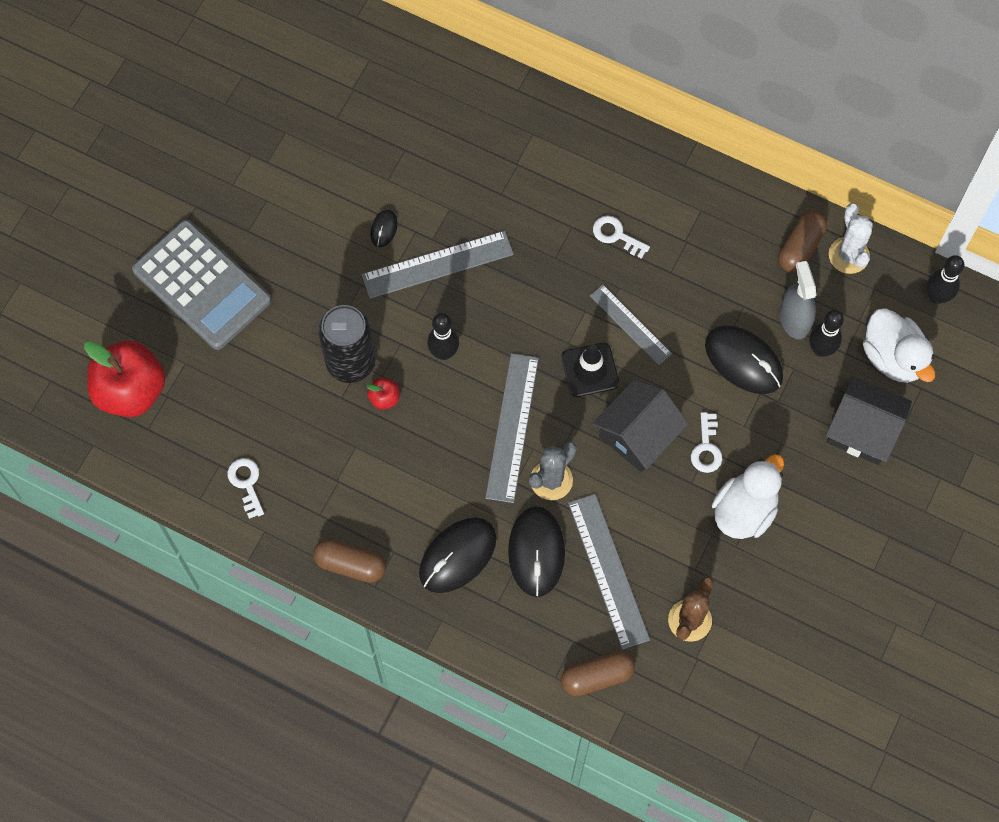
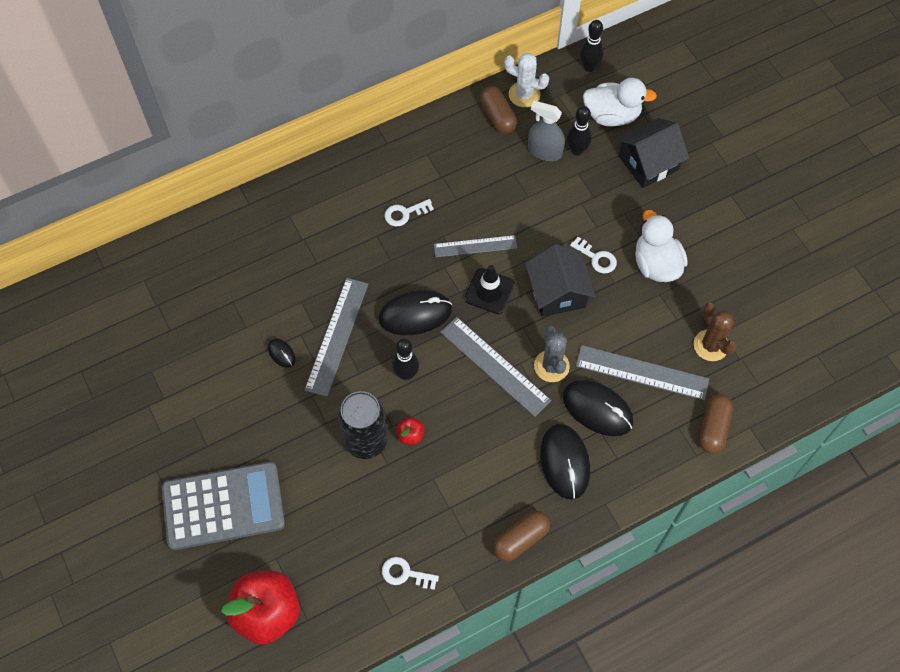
camera: 55 degrees left, 5 degrees down
(743, 361) = (551, 198): black mouse -> black mouse (415, 314)

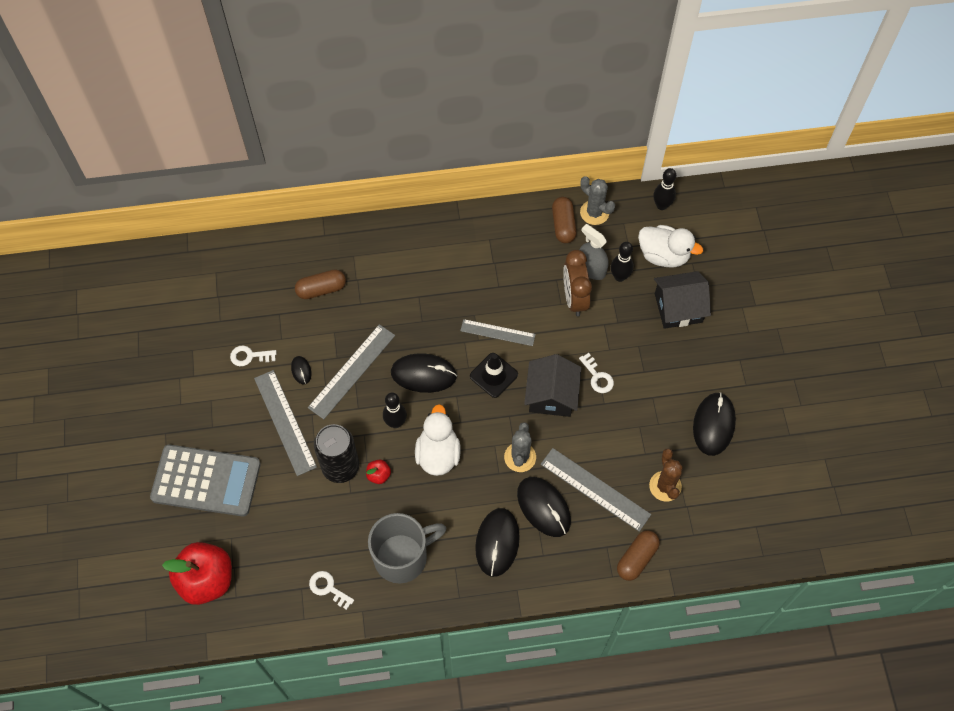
camera: 20 degrees right, 0 degrees up
(404, 213) = (449, 285): white key -> white key (249, 356)
(471, 512) = (402, 557): none -> grey mug
(495, 366) = (472, 440): grey ruler -> grey ruler (285, 422)
(520, 539) = (434, 594): brown capsule -> brown capsule (321, 289)
(524, 94) = (594, 212): white cactus -> grey cactus
(540, 186) = (574, 298): none -> brown clock
(656, 264) = (647, 399): white duck -> white duck (438, 454)
(732, 268) = (713, 425): none -> black mouse

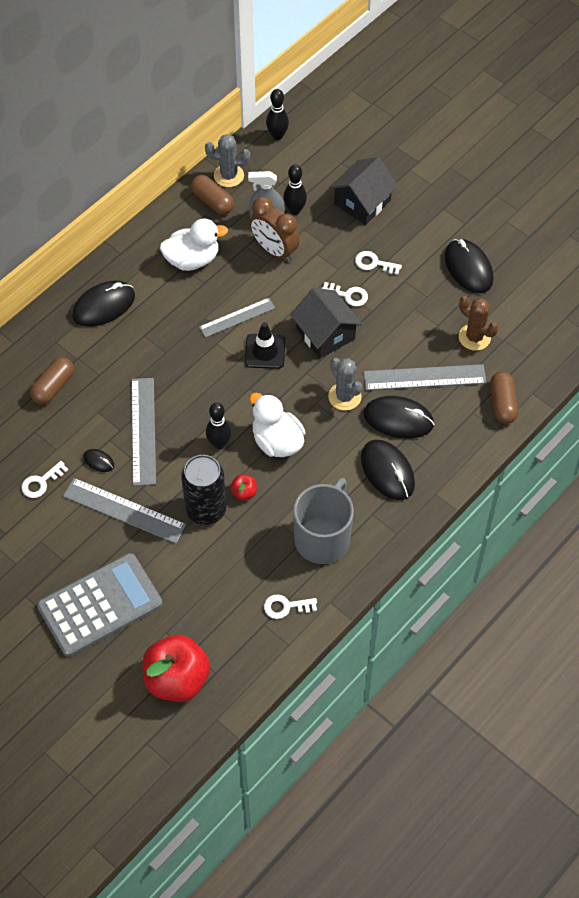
camera: 40 degrees left, 5 degrees down
(423, 374) = (206, 391): black mouse -> black mouse (104, 306)
(641, 365) = (374, 263): none -> white key
(663, 255) = (314, 171): white duck -> white duck (192, 259)

